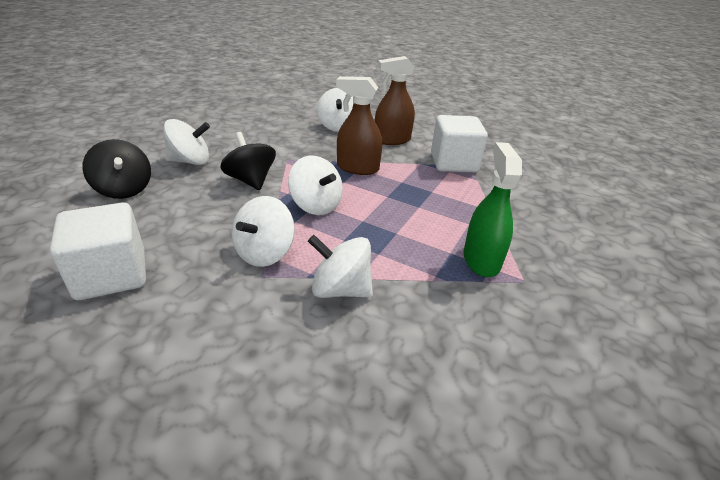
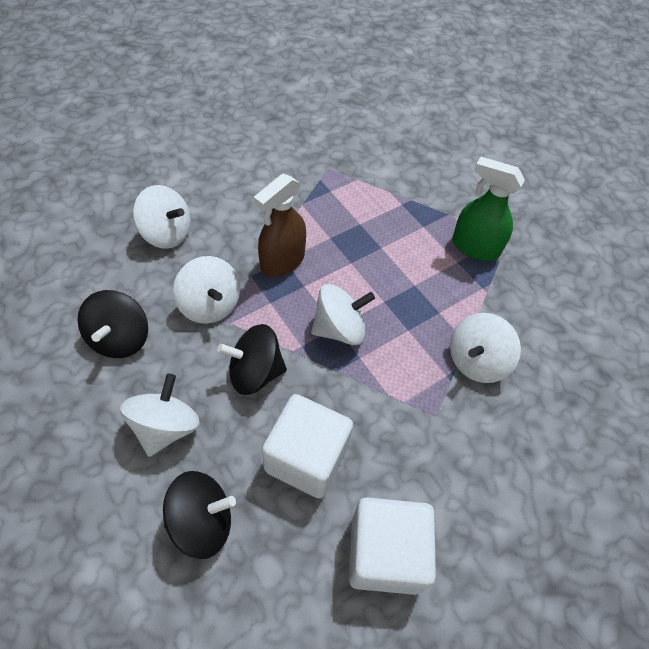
camera: 65 degrees left, 20 degrees up
(247, 133) = (120, 339): none -> black spinning top
(265, 253) = (403, 402): white spinning top -> white spinning top (210, 305)
(392, 140) = (235, 201): brown spray bottle -> none
(453, 163) = (316, 178): white cube -> white cube (306, 458)

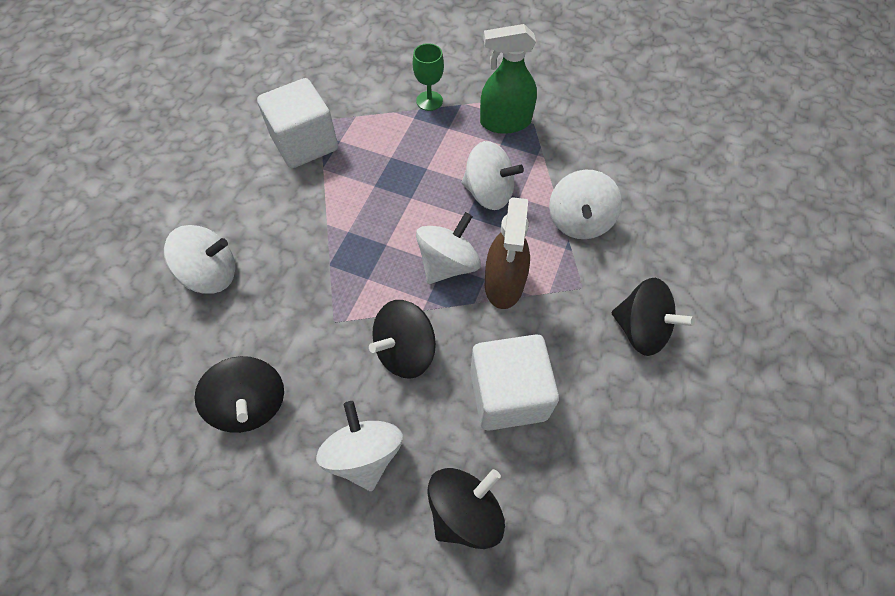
camera: 30 degrees left, 5 degrees up
(210, 305) = (313, 316): white spinning top -> white spinning top (489, 193)
(282, 261) = (348, 233): brown spray bottle -> brown spray bottle (504, 284)
(385, 553) = (629, 426): white cube -> white cube (305, 143)
(424, 198) = (429, 101): none -> green goblet
(460, 483) = (641, 329): none -> black spinning top

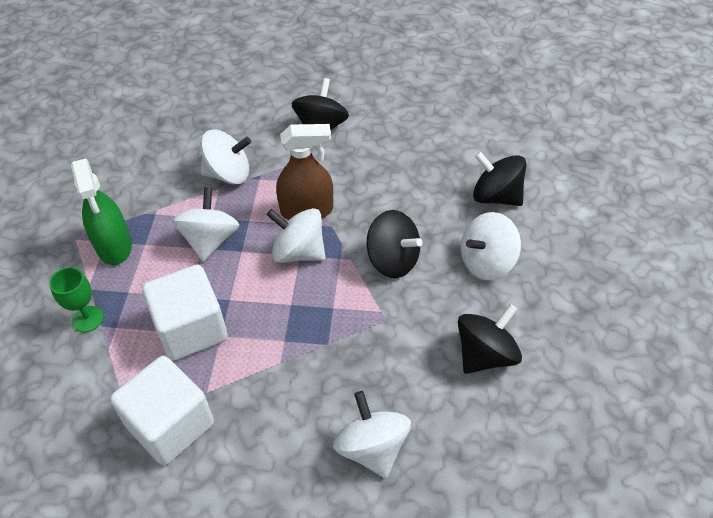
camera: 105 degrees left, 10 degrees down
(508, 394) = (402, 190): white cube -> white cube (191, 329)

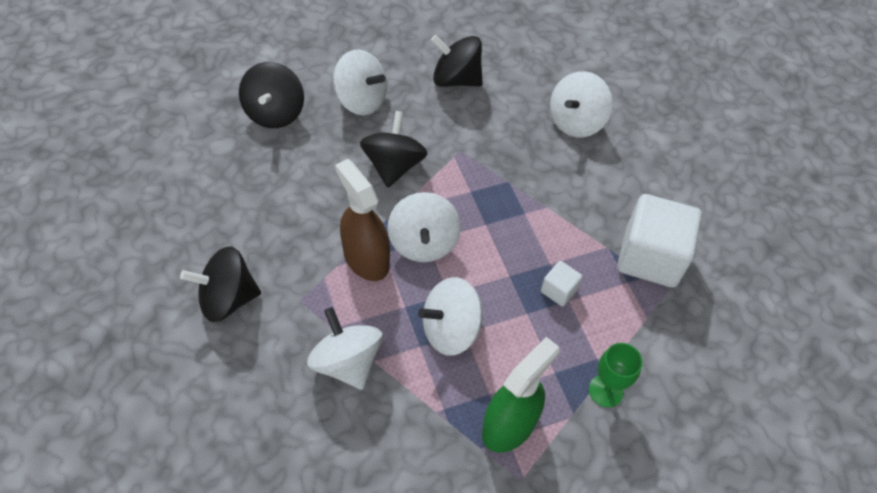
camera: 120 degrees left, 5 degrees up
(191, 329) = (559, 290): white cube -> white cube, size x0.45

